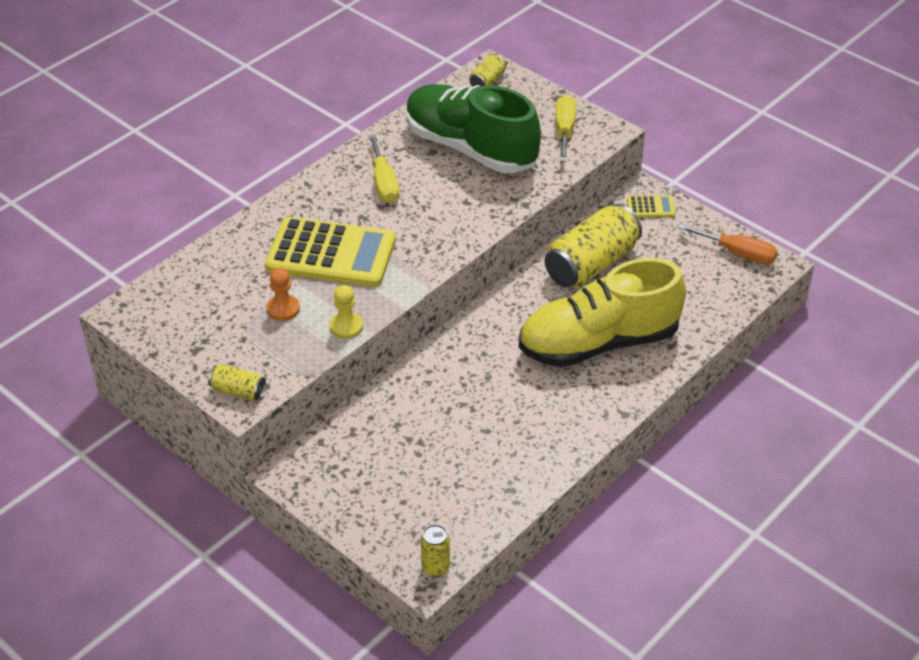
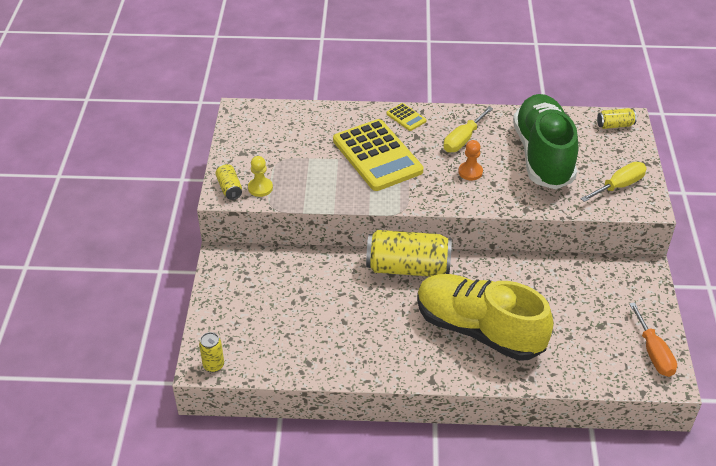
camera: 50 degrees right, 0 degrees up
(283, 309) = (311, 165): orange pawn -> orange pawn (470, 172)
(346, 326) = (326, 198): yellow pawn -> yellow pawn (260, 188)
(591, 264) = (545, 283): yellow can -> yellow can (408, 267)
(650, 207) = (637, 280): yellow calculator -> yellow calculator (406, 117)

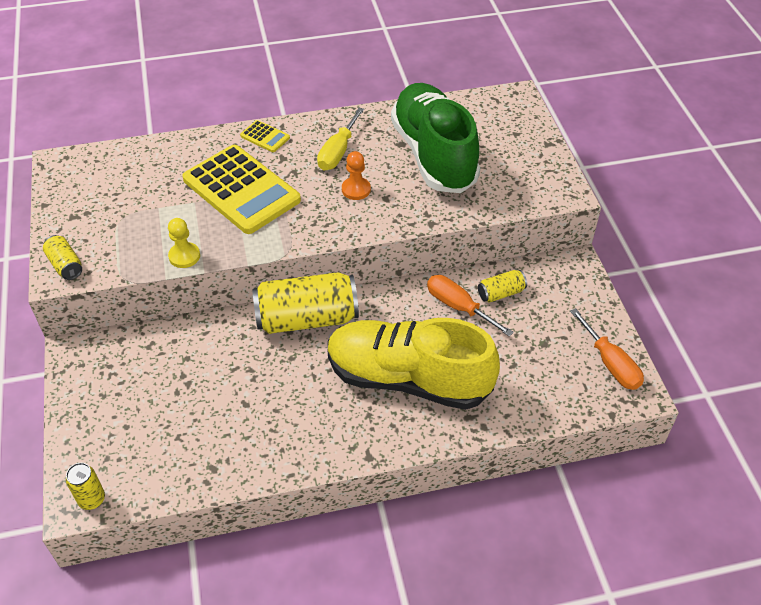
camera: 15 degrees left, 5 degrees up
(260, 188) = (105, 257): yellow pawn -> yellow pawn (184, 256)
(535, 283) = (458, 307): none -> orange screwdriver
(615, 125) = (503, 105): yellow can -> yellow can (501, 293)
(619, 186) = (527, 175): yellow screwdriver -> none

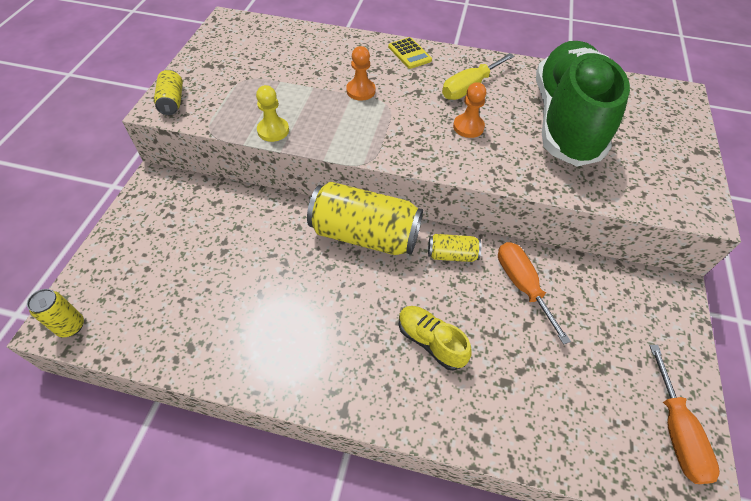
camera: 25 degrees right, 5 degrees up
(241, 190) = (360, 91): yellow calculator -> orange pawn
(408, 379) = (430, 341): yellow shoe -> yellow shoe, size x0.43
(501, 293) = (575, 289): yellow can -> yellow can (452, 255)

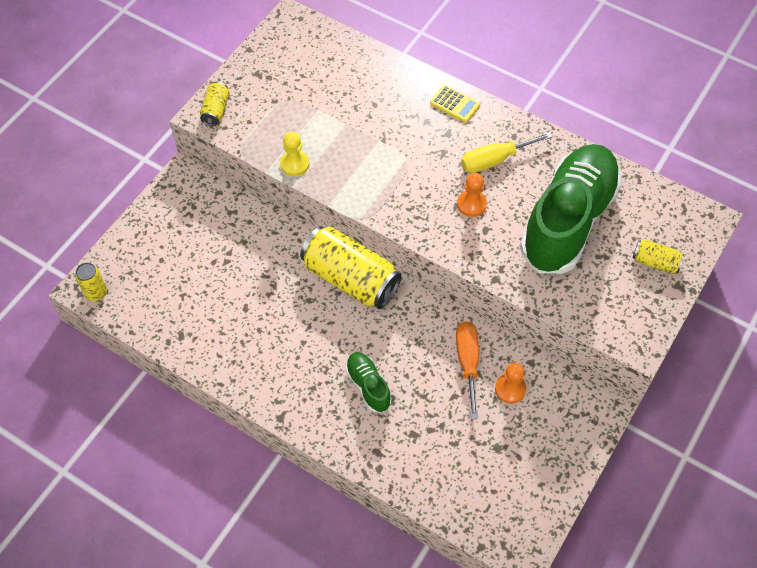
camera: 20 degrees right, 5 degrees up
(360, 91) = (388, 139): orange pawn -> orange pawn (510, 389)
(409, 53) = (455, 104): yellow calculator -> yellow calculator turned 45 degrees counterclockwise
(430, 341) = (368, 386): yellow shoe -> green shoe
(452, 255) = (419, 318): yellow can -> yellow can (655, 262)
(676, 431) = (529, 509): orange screwdriver -> none

